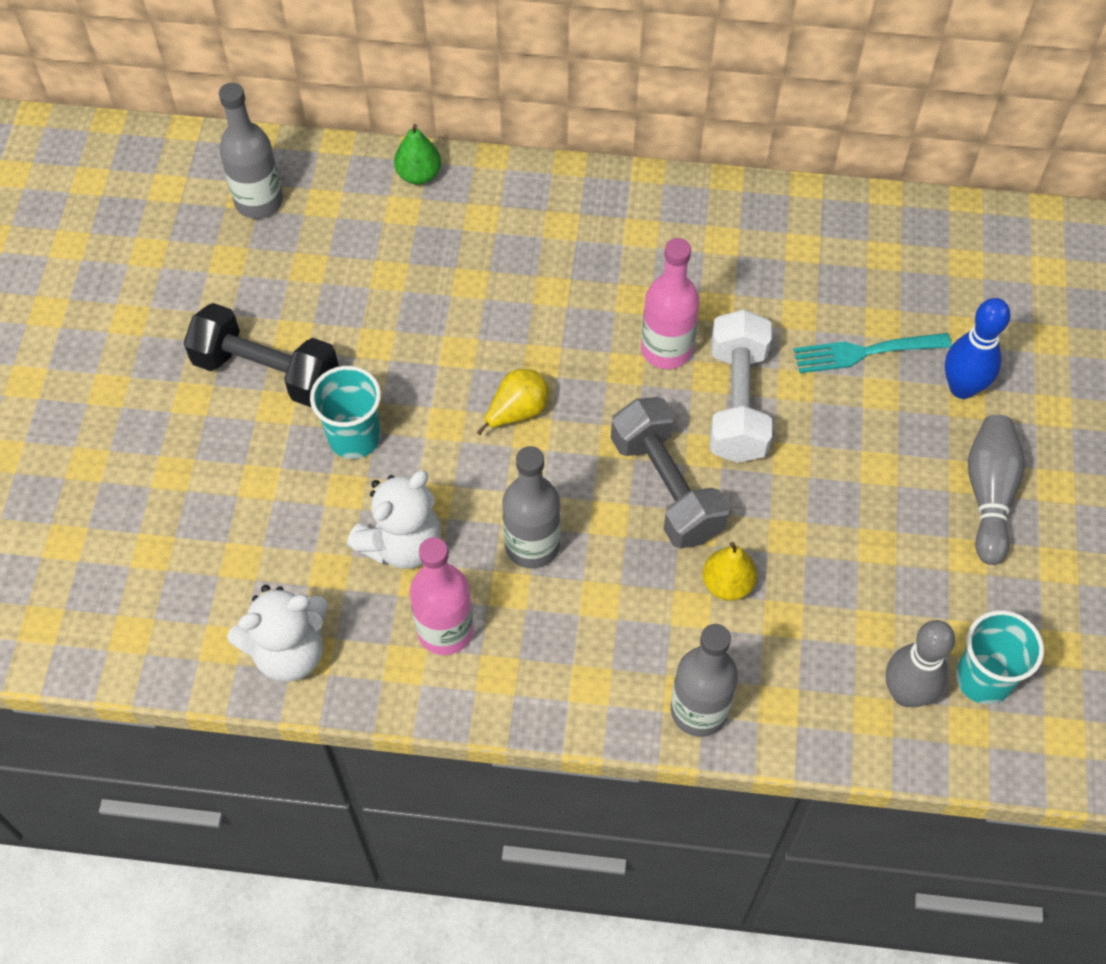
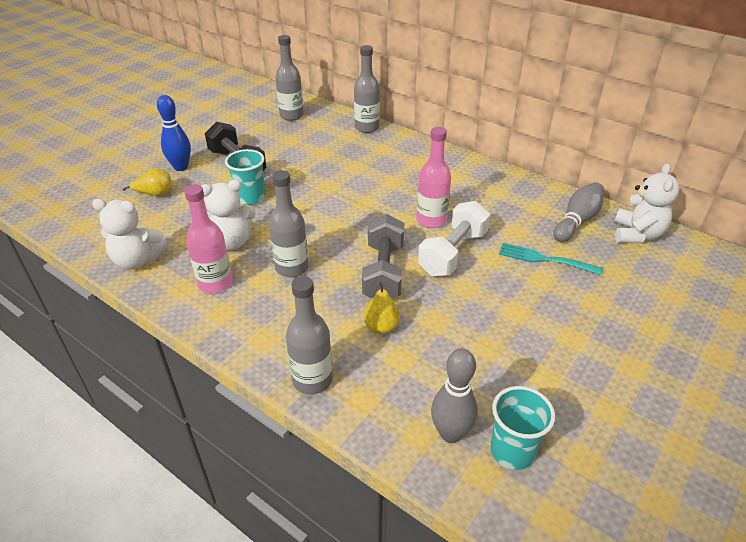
camera: 30 degrees right, 20 degrees down
(418, 175) = (367, 127): green pear -> grey bottle
(517, 412) = (334, 216): yellow pear -> yellow pear (155, 194)
(960, 241) = (637, 234): none -> white teddy bear
(962, 387) = (596, 296): blue bowling pin -> blue bowling pin (181, 167)
(989, 495) = (581, 353): grey bowling pin -> grey bowling pin (577, 221)

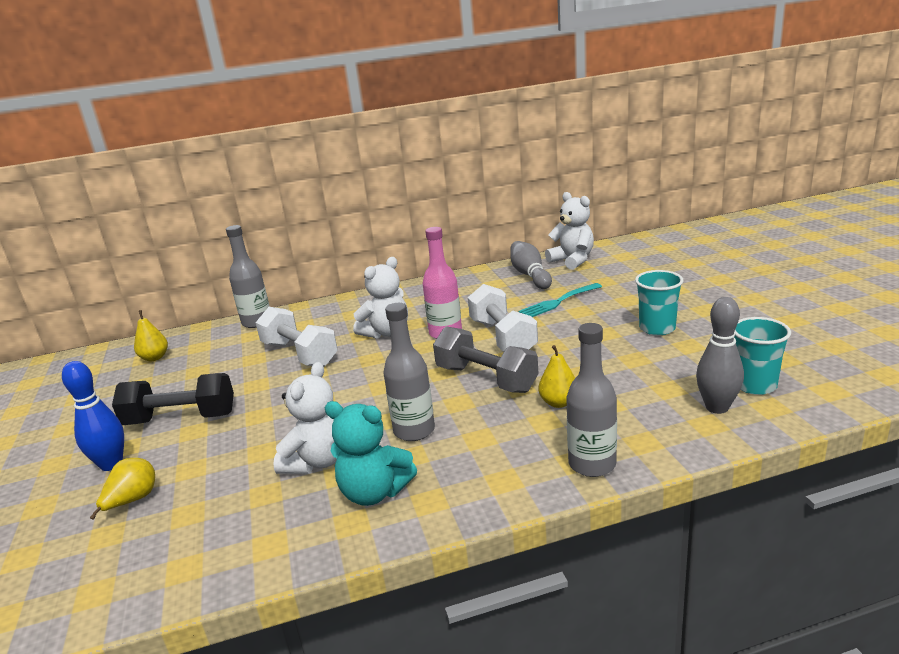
camera: 50 degrees left, 15 degrees down
(137, 260) = (247, 550): white teddy bear -> white teddy bear (386, 332)
(215, 283) = (374, 492): pink bottle -> turquoise teddy bear
(250, 198) = (258, 426): turquoise cup -> turquoise cup (657, 328)
(291, 115) = (155, 358): grey bottle -> yellow pear
(343, 168) = (300, 354): none -> white dumbbell

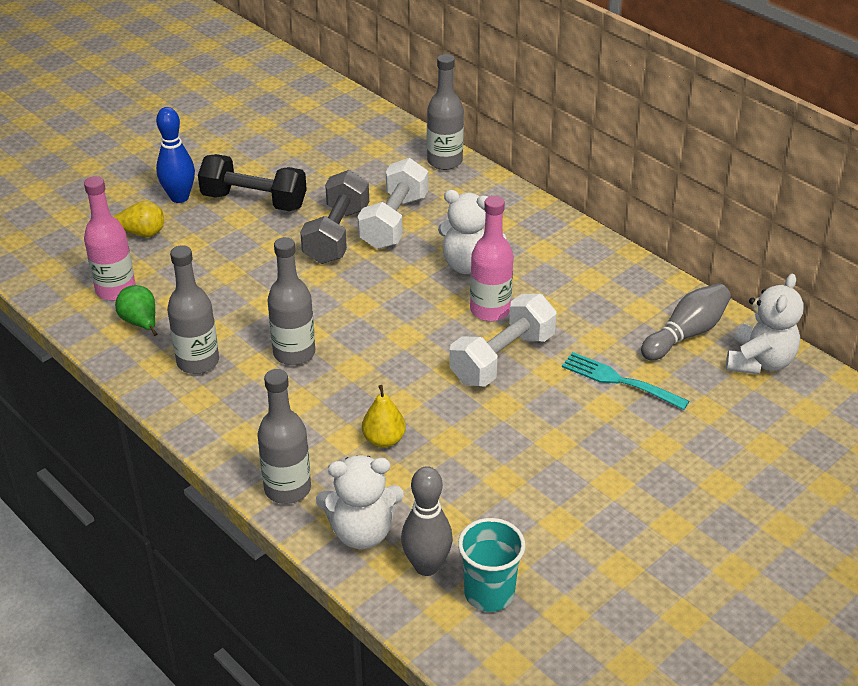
camera: 60 degrees right, 15 degrees up
(155, 358) = (343, 131): yellow pear -> none
(181, 419) = (254, 201): black dumbbell -> black dumbbell turned 45 degrees counterclockwise
(200, 536) = (116, 290): none -> pink bottle
(275, 525) = (141, 323): none -> green pear
(317, 461) = (226, 311): white teddy bear -> white teddy bear (362, 532)
(374, 492) = (198, 362): turquoise teddy bear -> grey bottle
(486, 379) = (406, 373): grey dumbbell -> grey dumbbell (336, 235)
(657, 328) = (591, 486): turquoise cup -> none

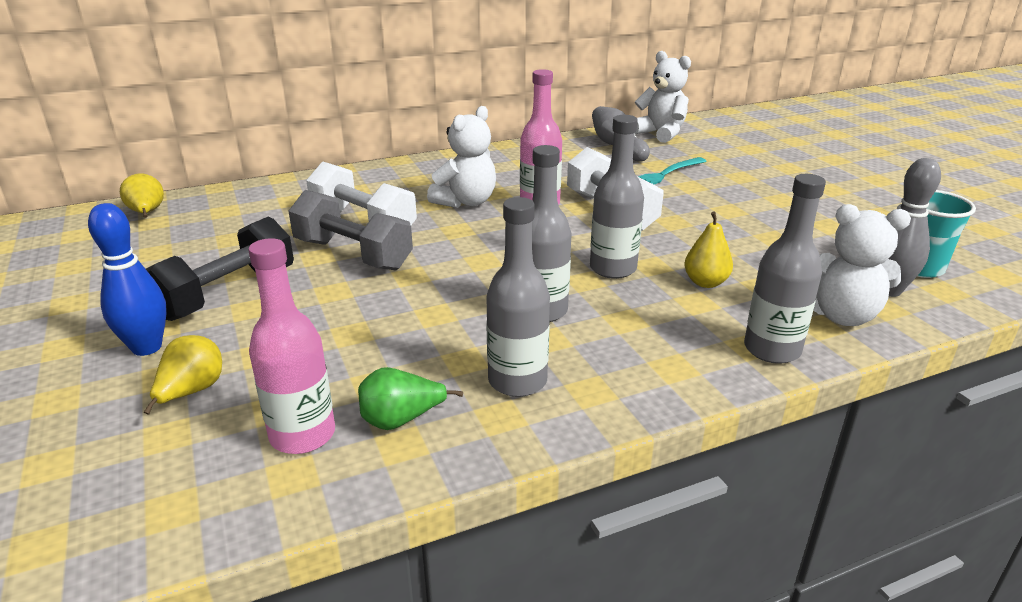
camera: 70 degrees left, 10 degrees down
(351, 116) = (147, 213): none -> yellow pear
(362, 532) = (841, 316): white teddy bear -> white teddy bear turned 90 degrees clockwise
(444, 161) = (294, 185): grey bottle -> grey bottle (613, 268)

